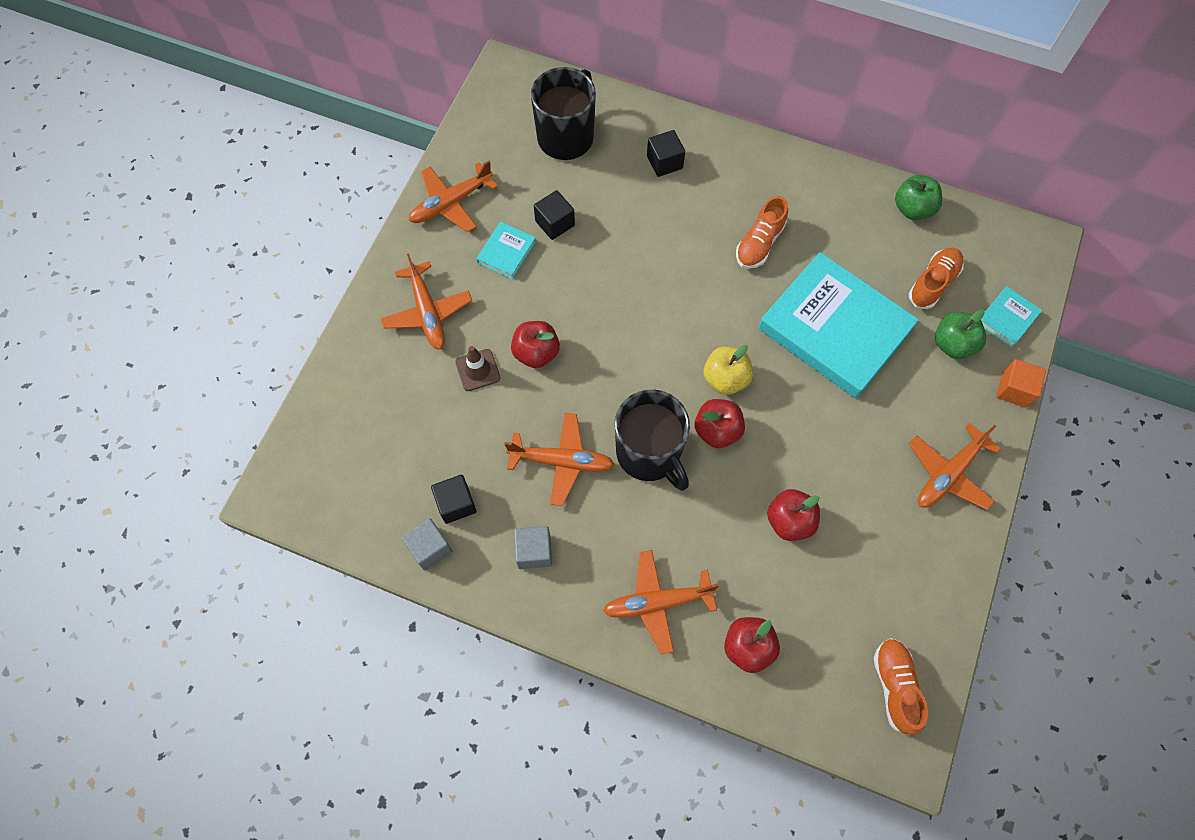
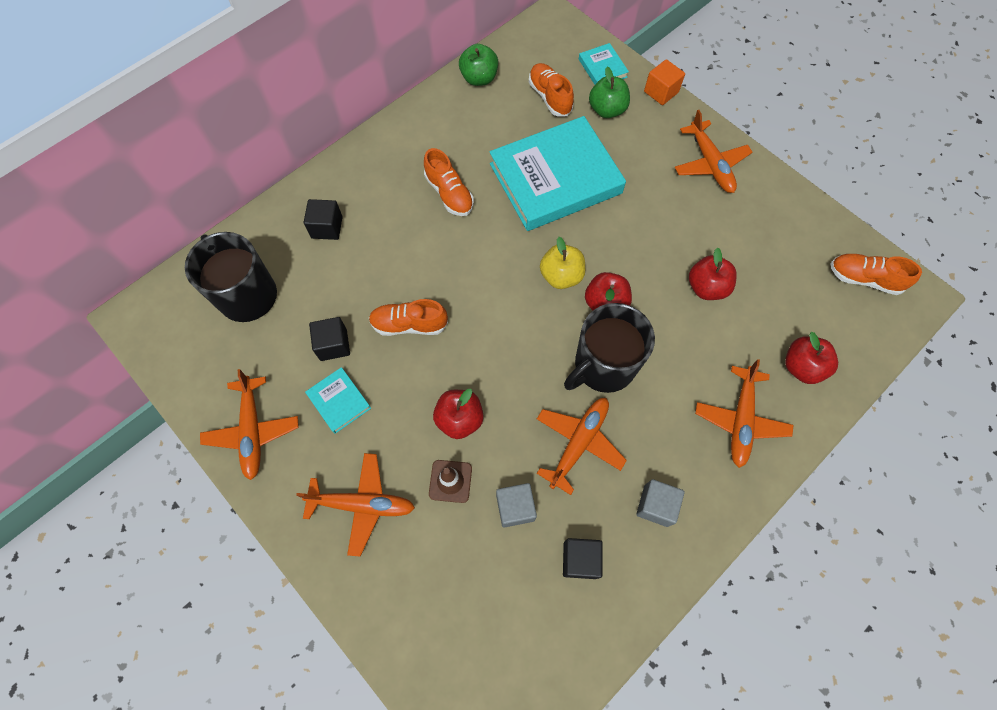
camera: 65 degrees left, 0 degrees up
(430, 548) = (615, 605): grey cube -> grey cube (515, 508)
(605, 272) = (409, 324): none -> orange shoe
(649, 453) = (603, 366): black mug -> black mug turned 150 degrees clockwise

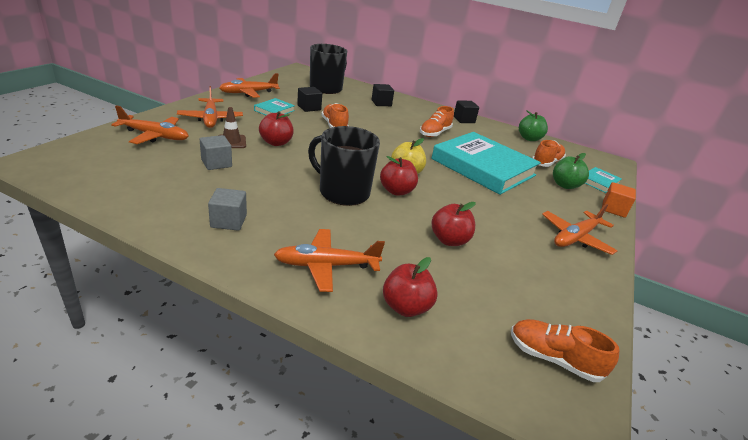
camera: 65 degrees right, 35 degrees down
(578, 443) = (273, 184): orange plane -> orange plane (154, 136)
(580, 560) = (178, 189): black cube -> black cube (464, 120)
(864, 279) = (553, 359): orange shoe -> orange shoe turned 60 degrees counterclockwise

